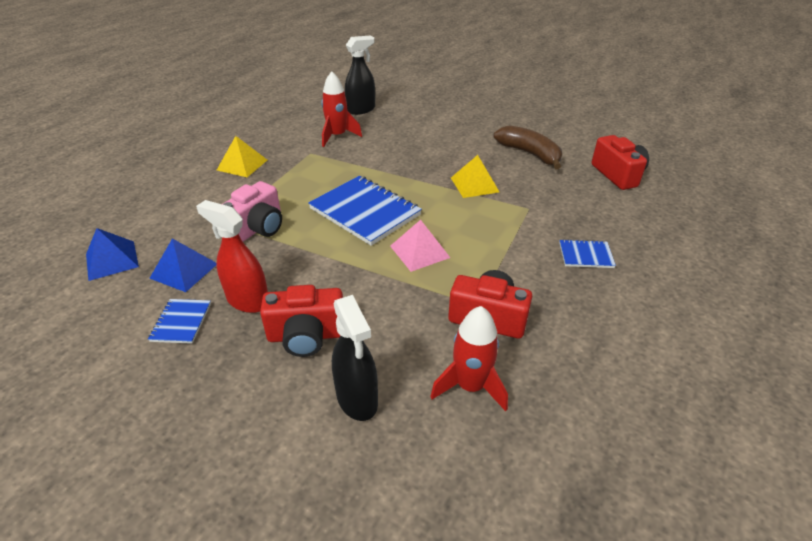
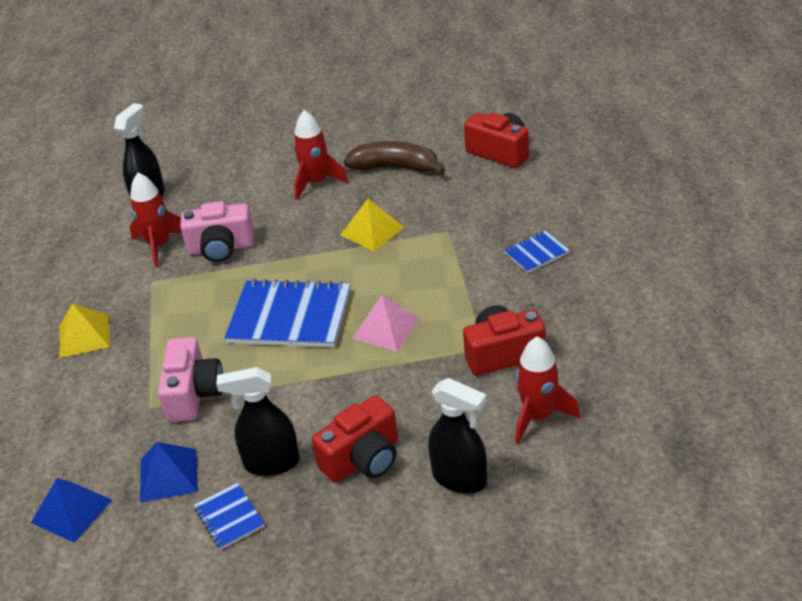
camera: 30 degrees left, 0 degrees up
(248, 300) = (271, 463): red spray bottle -> black spray bottle
(369, 153) = (221, 248): none -> pink camera
(467, 141) = (316, 182): none -> red rocket

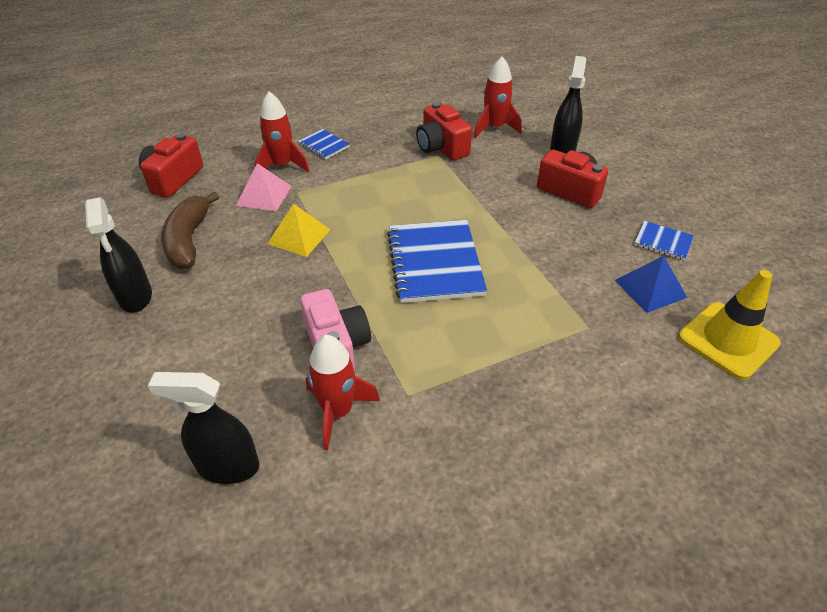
camera: 110 degrees left, 5 degrees up
(71, 511) = (728, 340): blue pyramid -> yellow traffic cone
(84, 336) = (517, 428): yellow pyramid -> none
(194, 394) = (557, 301): pink camera -> none
(229, 517) = (663, 242): blue notebook -> blue notebook turned 75 degrees clockwise
(271, 463) = (601, 233): black spray bottle -> black spray bottle (135, 297)
(316, 182) = (209, 295): red rocket -> red rocket (282, 166)
(386, 328) = (432, 204): pink pyramid -> pink pyramid (264, 195)

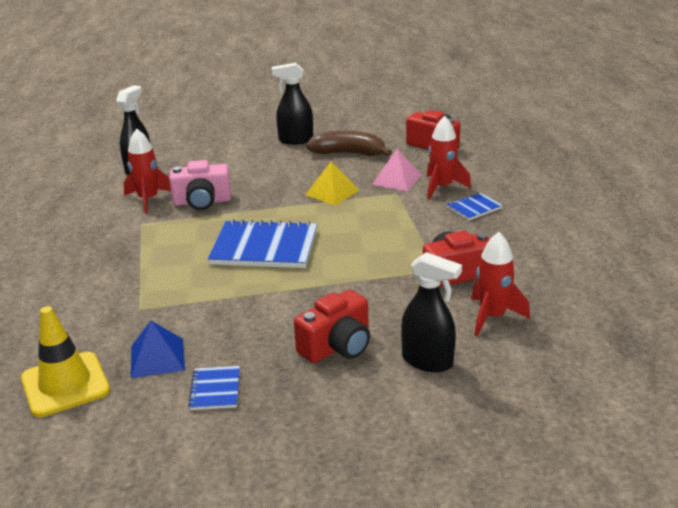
camera: 105 degrees right, 15 degrees down
(663, 242) = (215, 389): blue notebook -> blue notebook turned 45 degrees counterclockwise

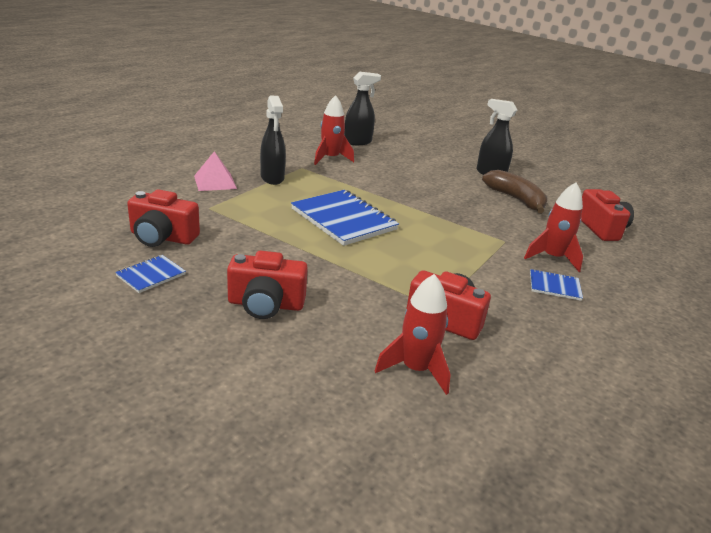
camera: 40 degrees right, 0 degrees up
(65, 384) = (98, 219): yellow traffic cone -> none
(157, 358) = (162, 237): blue pyramid -> red camera
(202, 202) = (358, 175): pink camera -> none
(332, 192) = (455, 215): yellow pyramid -> none
(396, 179) = (522, 233): pink pyramid -> pink pyramid (215, 182)
(427, 361) = (303, 360): black spray bottle -> black spray bottle (272, 178)

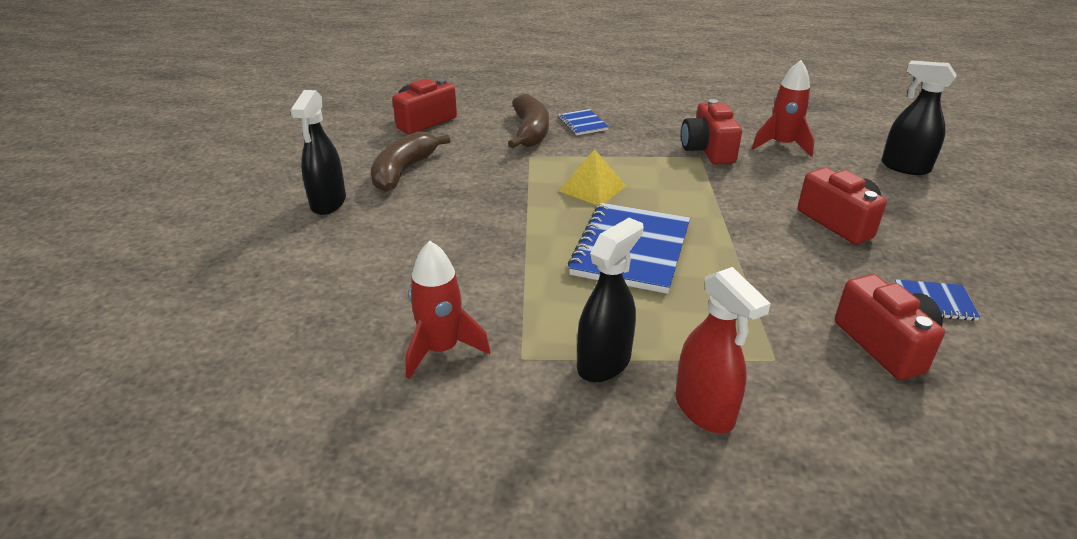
camera: 120 degrees left, 5 degrees up
(215, 182) = (704, 410): pink pyramid -> red spray bottle
(358, 142) = (310, 360): black spray bottle -> black spray bottle (905, 167)
(431, 241) = (592, 188): none -> yellow pyramid
(552, 258) = (530, 132): red rocket -> brown banana

